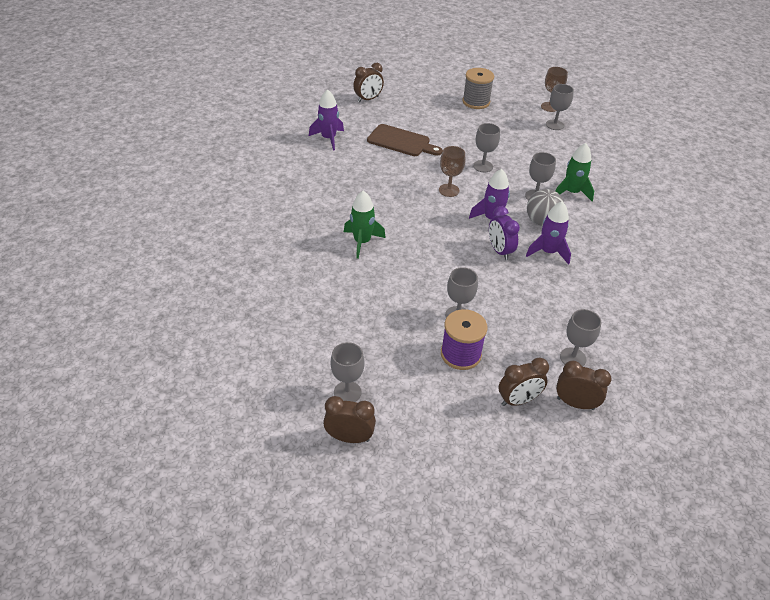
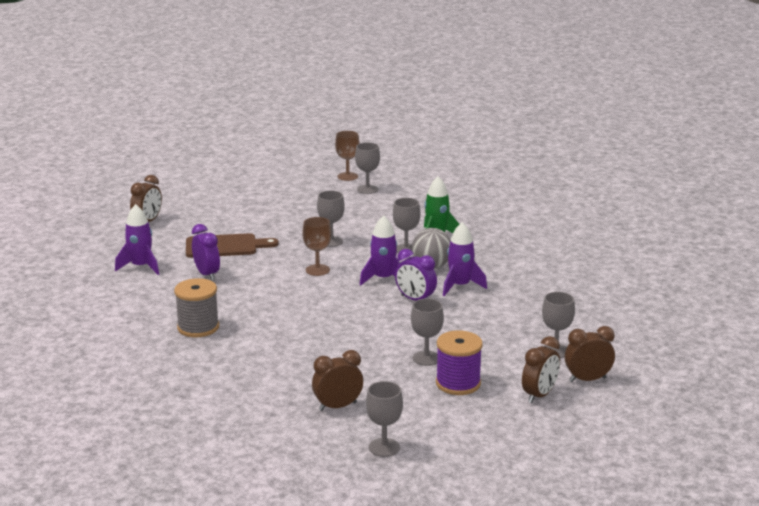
camera: 30 degrees left, 20 degrees down
(349, 437) = (421, 476): brown clock -> brown clock (338, 406)
(362, 242) = (274, 337): green rocket -> none
(366, 163) = (207, 274): none -> purple clock
(476, 102) = (268, 192): grey spool -> grey spool (198, 327)

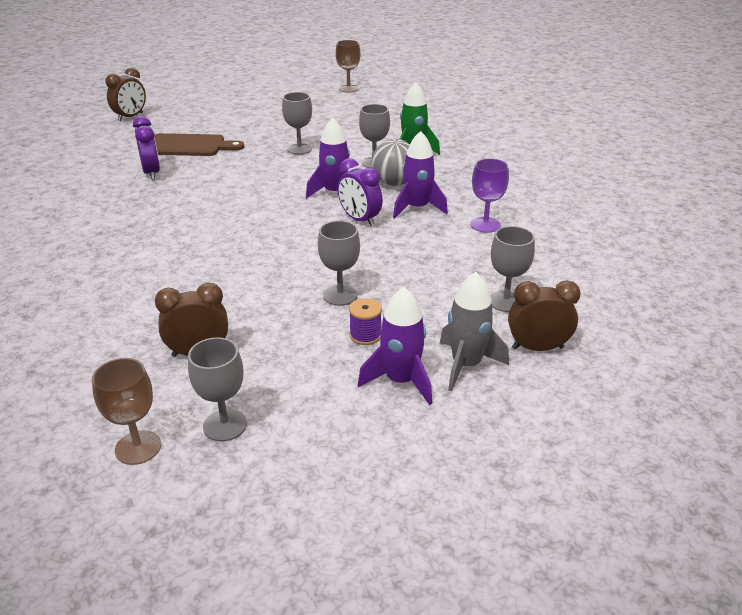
camera: 10 degrees right, 10 degrees up
(141, 267) = (91, 160): purple rocket -> purple rocket (400, 381)
(198, 327) = (102, 231): grey spool -> none
(317, 270) = (269, 177): brown goblet -> brown goblet (138, 447)
(367, 189) = (362, 101): grey goblet -> none
(458, 383) = (365, 335): purple spool -> purple spool, size x0.55
(521, 295) = (485, 225): none -> purple goblet
(539, 395) = (466, 365): brown clock -> grey rocket

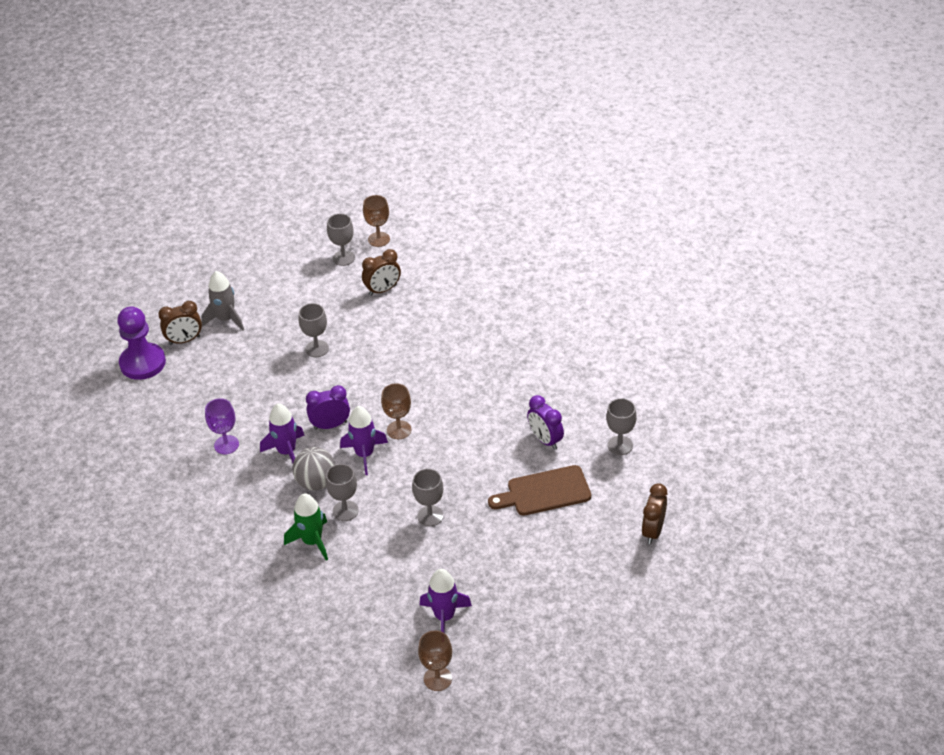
camera: 165 degrees right, 10 degrees up
(287, 203) = (399, 430): none -> brown goblet
(359, 220) = (330, 425): purple clock -> purple clock turned 45 degrees counterclockwise
(365, 335) = (290, 324): purple spool -> none
(400, 381) = (261, 301): purple rocket -> purple rocket (444, 617)
(505, 301) = (205, 370): grey goblet -> grey goblet (620, 445)
(603, 330) = (142, 363): none -> purple pawn

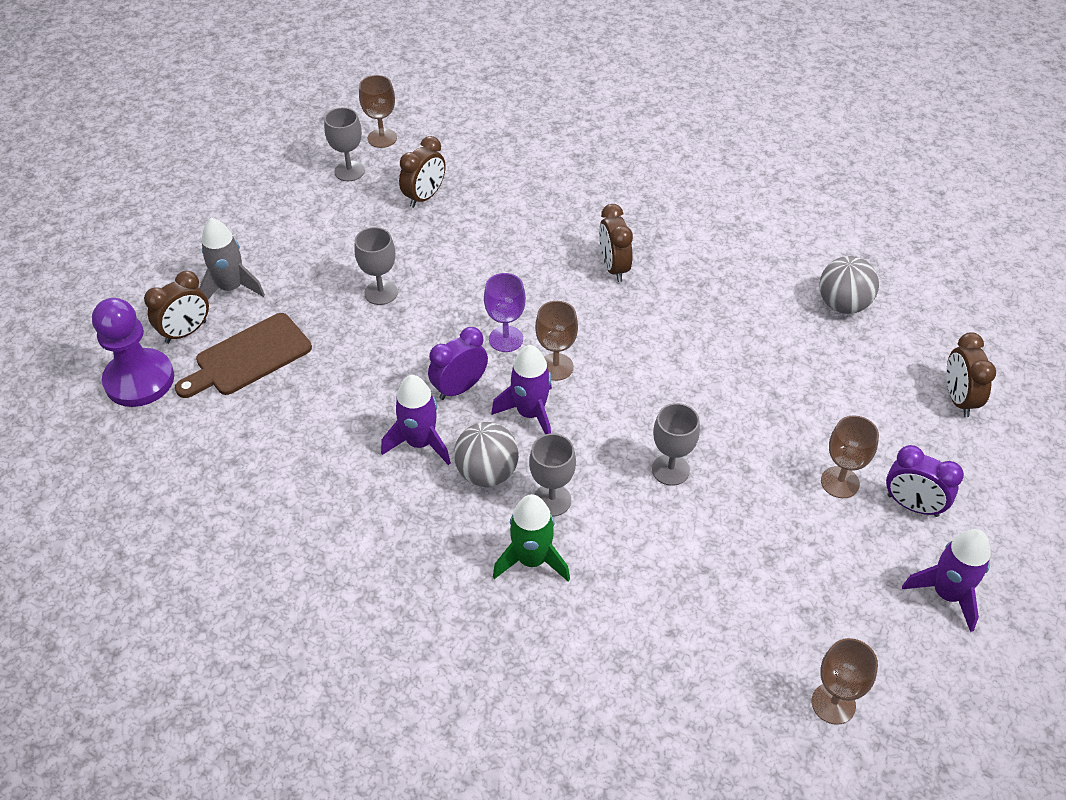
camera: 25 degrees left, 5 degrees up
(226, 445) = (327, 459): purple goblet -> purple goblet (506, 339)
(444, 617) = (782, 607): purple rocket -> purple rocket (947, 594)
(479, 375) = (613, 268): none -> brown clock
(533, 557) = (840, 482): none -> brown goblet
(544, 492) = (794, 391): brown cutting board -> brown cutting board (249, 357)
(545, 440) = (749, 325): purple clock -> purple clock (912, 505)
(620, 445) = (843, 304): grey goblet -> grey ball

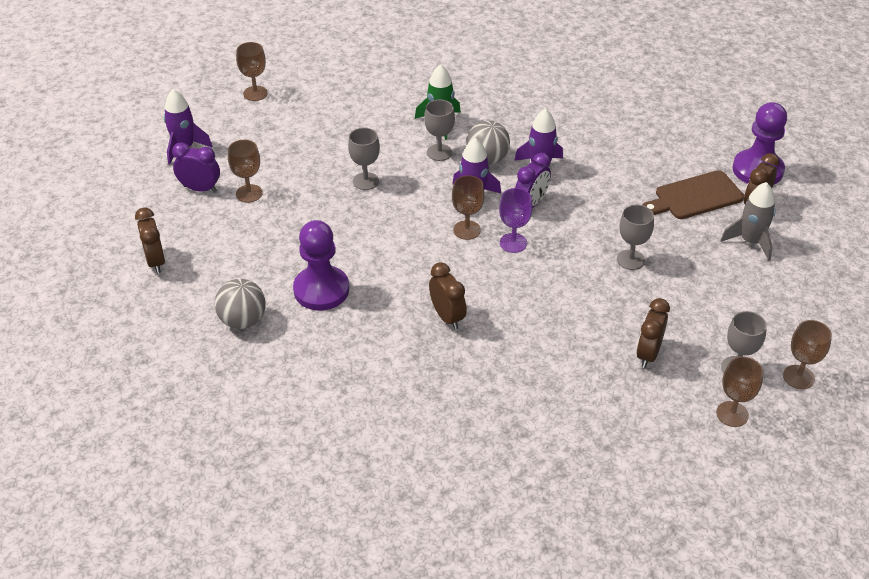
camera: 165 degrees right, 5 degrees down
(249, 357) = (695, 197): brown cutting board -> brown cutting board turned 150 degrees counterclockwise
(299, 155) = (798, 377): none -> brown goblet
(750, 323) = (321, 290): none -> purple pawn

